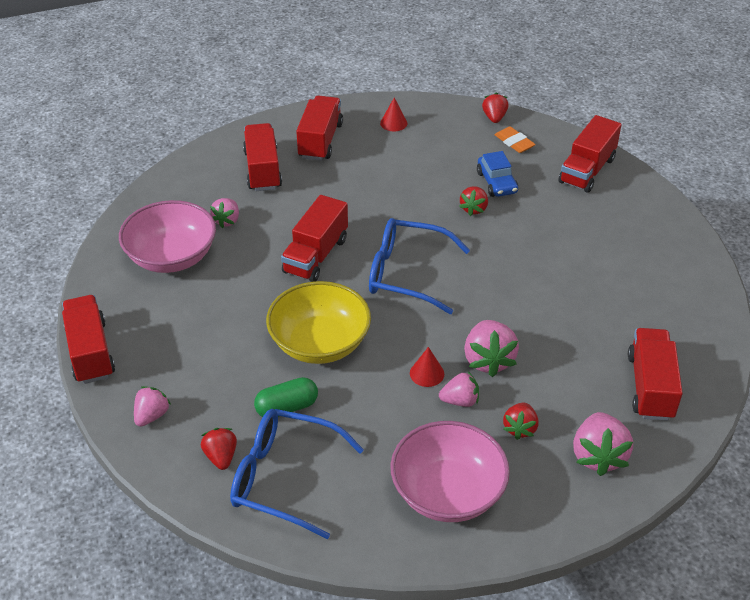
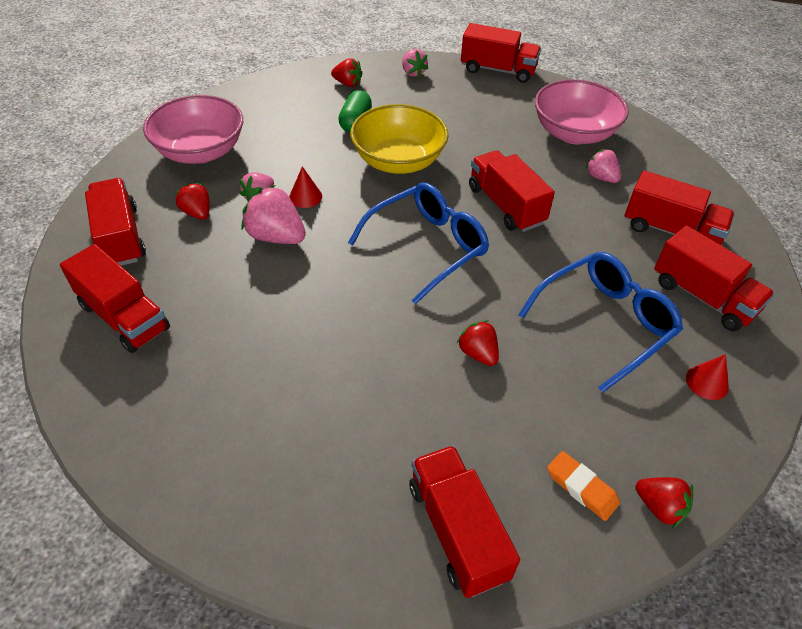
camera: 125 degrees right, 5 degrees up
(284, 478) = (301, 98): blue glasses -> blue glasses (605, 323)
(496, 183) = (508, 406): blue car -> none
(514, 142) = (581, 487): orange eraser -> orange eraser turned 45 degrees clockwise
(598, 456) = (121, 237): pink strawberry -> red truck

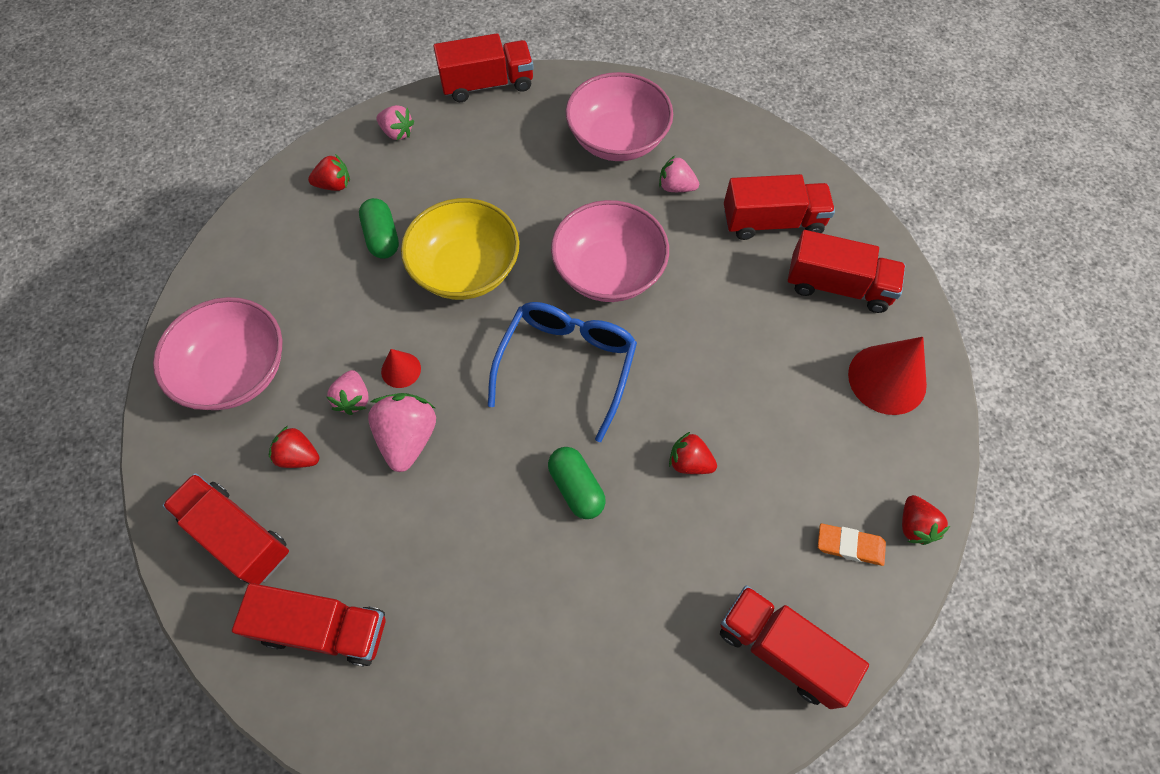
camera: 30 degrees left, 15 degrees up
(276, 236) = (408, 438): pink strawberry -> pink strawberry turned 90 degrees clockwise
(372, 325) = (576, 488): none -> green capsule
(505, 205) = (608, 271): red truck -> pink bowl
(605, 323) = (775, 363): blue glasses -> none
(659, 507) = (914, 525): red strawberry -> red strawberry turned 75 degrees clockwise
(707, 382) = (887, 379): red cone -> red cone, size x1.94

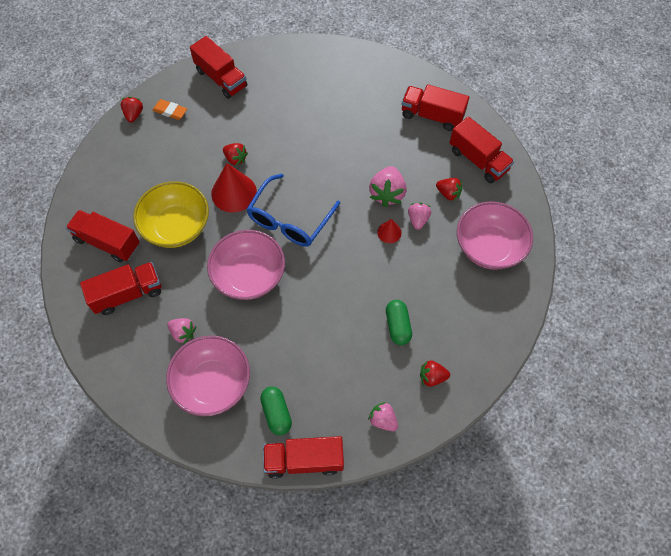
camera: 170 degrees left, 0 degrees up
(466, 269) = (342, 292): yellow bowl -> yellow bowl (176, 226)
(576, 488) = (299, 156): green capsule -> green capsule (276, 413)
(772, 222) = (127, 294): red truck -> red truck turned 150 degrees clockwise
(887, 379) = (108, 184): red cone -> red cone (234, 192)

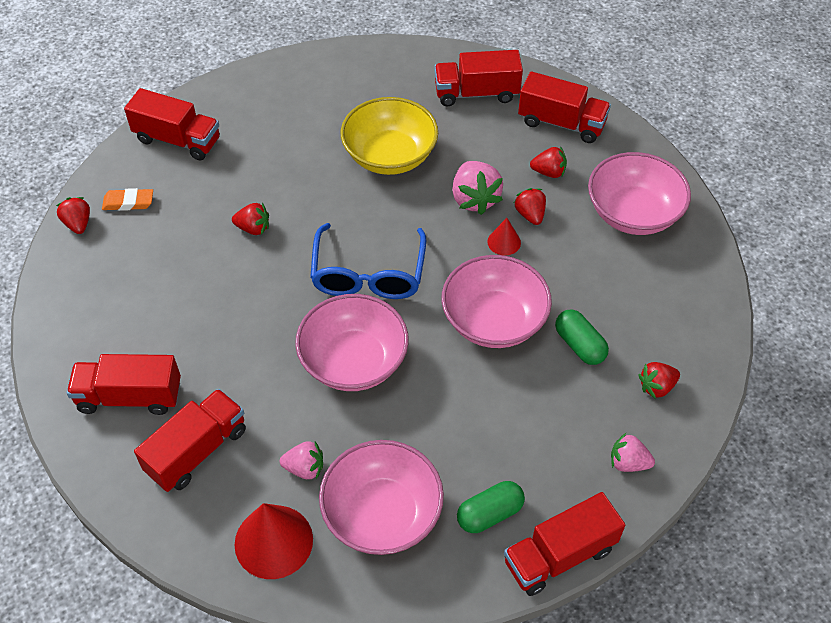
camera: 25 degrees left, 10 degrees down
(176, 226) = (218, 339): yellow bowl -> yellow bowl (390, 156)
(234, 192) = (274, 269): red cone -> red cone (273, 541)
(276, 413) = (489, 514): green capsule -> green capsule turned 75 degrees counterclockwise
(351, 285) = (494, 321): none -> pink bowl
(418, 220) = (530, 215): pink strawberry -> red strawberry

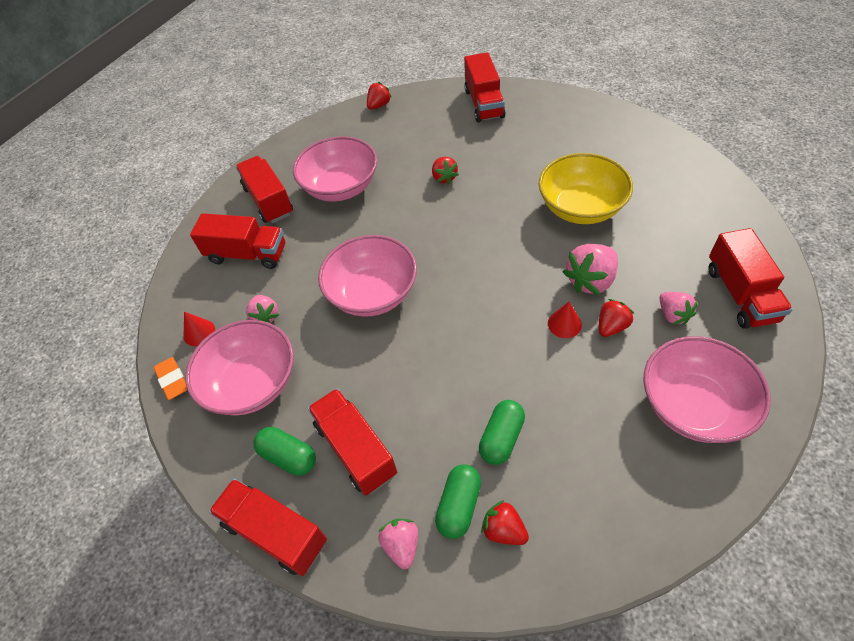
camera: 65 degrees right, 0 degrees up
(128, 202) = (413, 114): orange eraser -> orange eraser (172, 380)
(273, 541) = (199, 332): red cone -> red cone, size x0.52
(368, 274) = (456, 258): blue glasses -> none
(476, 93) = (705, 221): red truck -> red truck (355, 449)
(494, 321) = (477, 360): pink bowl -> pink bowl (341, 187)
(549, 172) = (673, 315): red strawberry -> pink strawberry
(619, 406) = (459, 506): none -> green capsule

